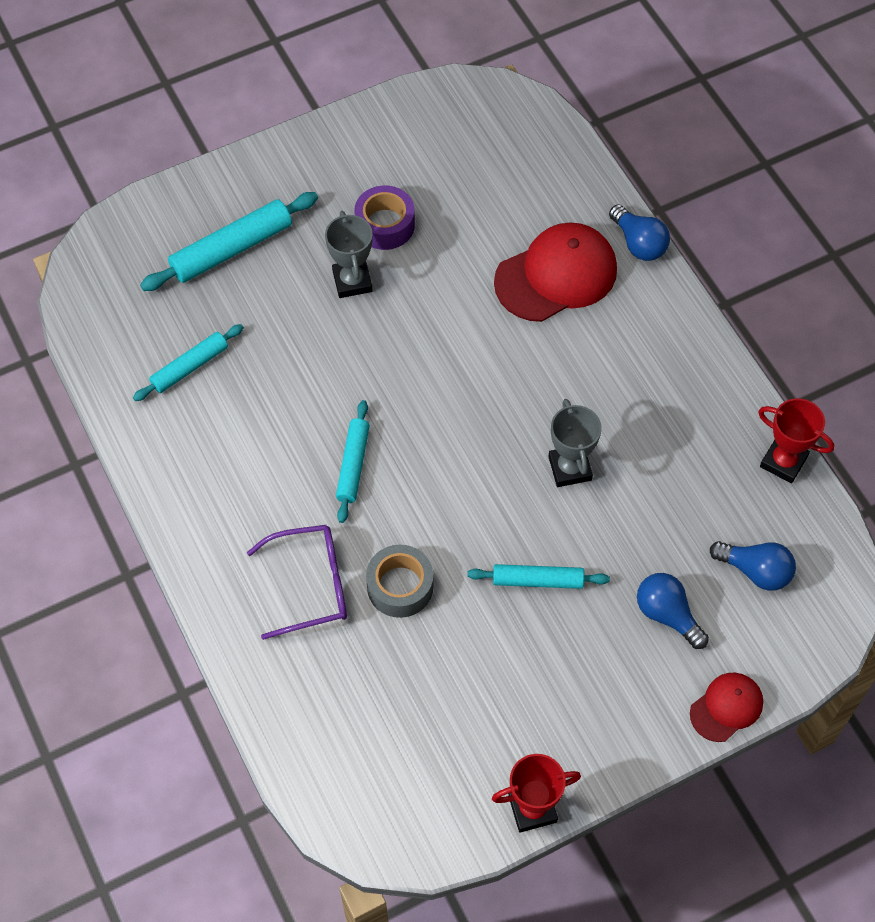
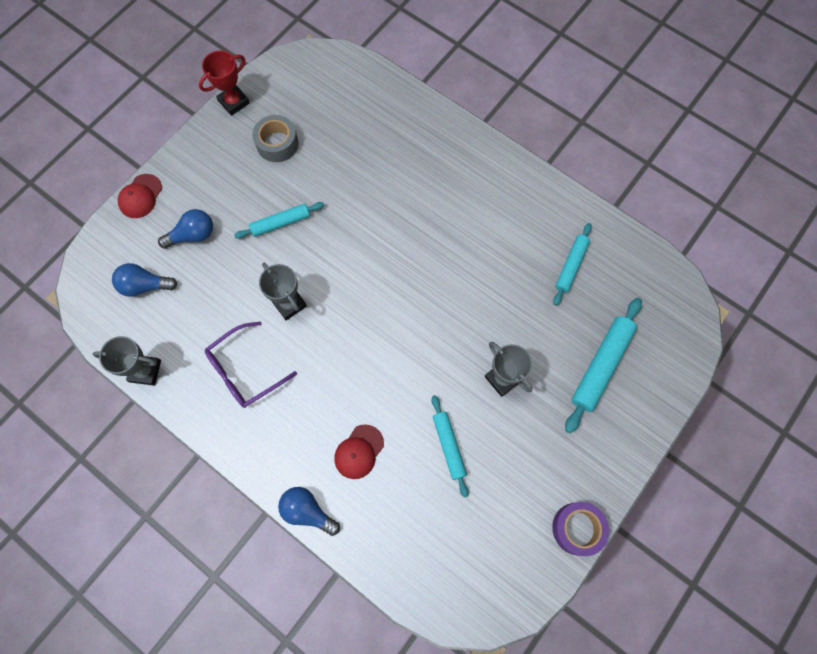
camera: 155 degrees right, 10 degrees up
(310, 585) = (415, 164): purple glasses -> purple glasses (245, 370)
(353, 465) = (429, 246): turquoise rolling pin -> turquoise rolling pin (449, 446)
(385, 225) = (505, 438): purple tape -> purple tape (577, 528)
(400, 586) = (362, 185): grey tape -> grey tape (277, 143)
(556, 275) = (359, 452): red cap -> red cap, size x0.55
(667, 615) = (193, 235): blue light bulb -> blue light bulb turned 45 degrees counterclockwise
(783, 462) = (145, 371): red trophy -> grey trophy

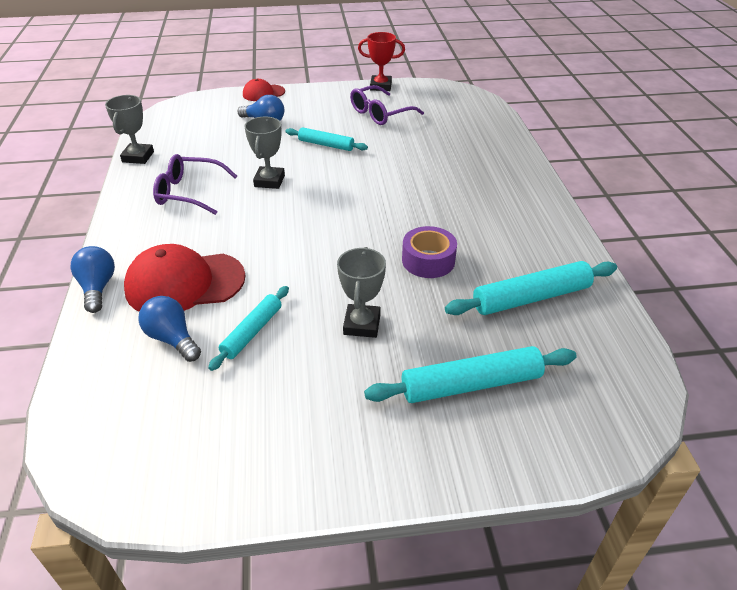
camera: 45 degrees right, 30 degrees down
(145, 286) = (202, 125): blue light bulb -> blue light bulb (172, 339)
(145, 371) = (138, 157): grey trophy -> grey trophy turned 45 degrees clockwise
(277, 143) = (380, 113): grey tape -> purple glasses
(359, 452) = (185, 283): red cap -> red cap, size x1.83
(571, 266) = (531, 297): turquoise rolling pin -> turquoise rolling pin, size x1.57
(577, 528) = (270, 491): purple tape -> purple tape (428, 260)

